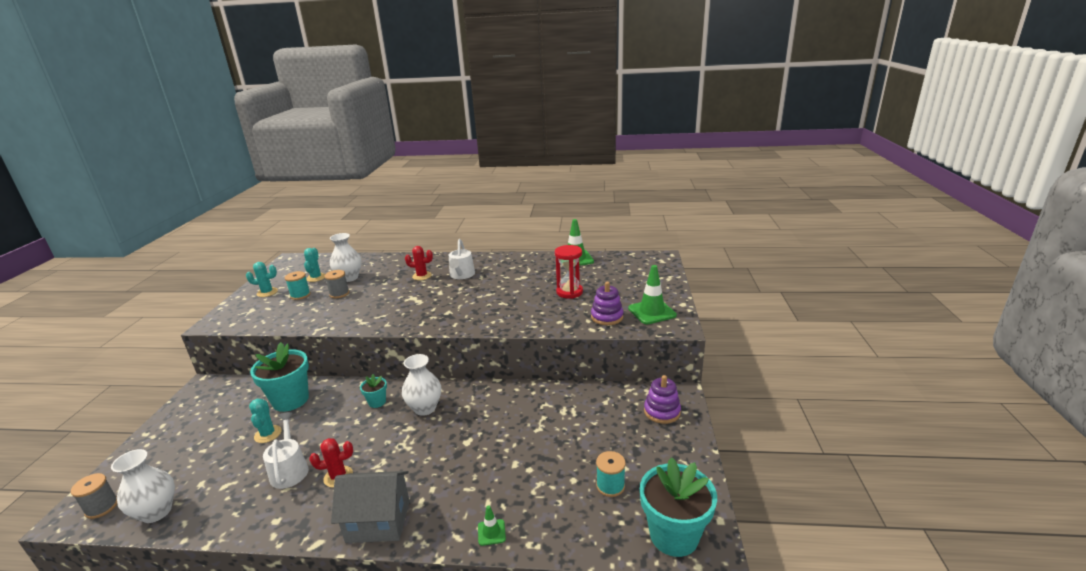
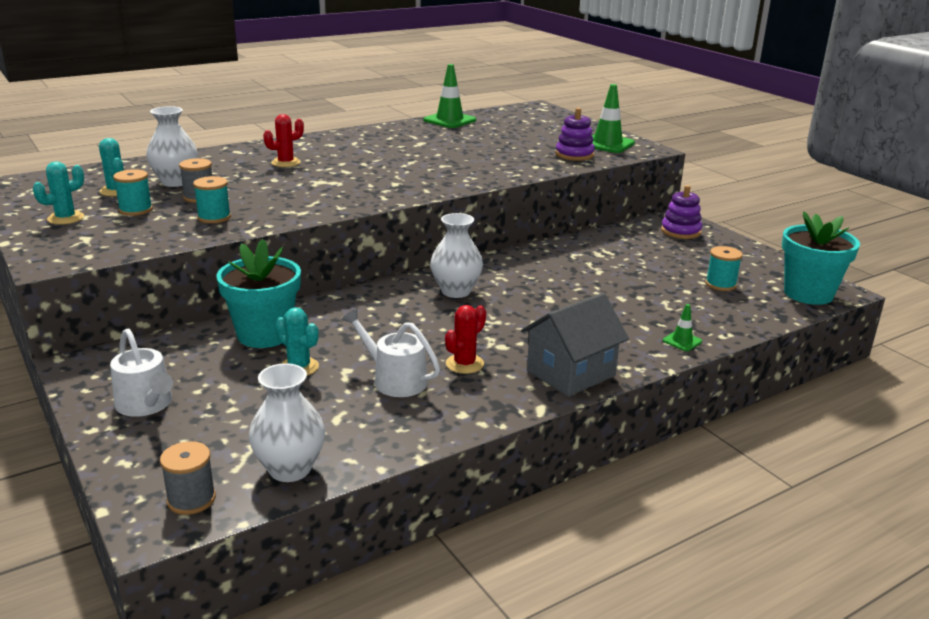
camera: 40 degrees left, 0 degrees up
(320, 312) = (214, 217): none -> turquoise spool
(377, 402) = (388, 303): turquoise flower pot -> none
(461, 275) = (339, 153): white watering can -> white watering can (146, 404)
(569, 292) = (499, 145): red hourglass -> none

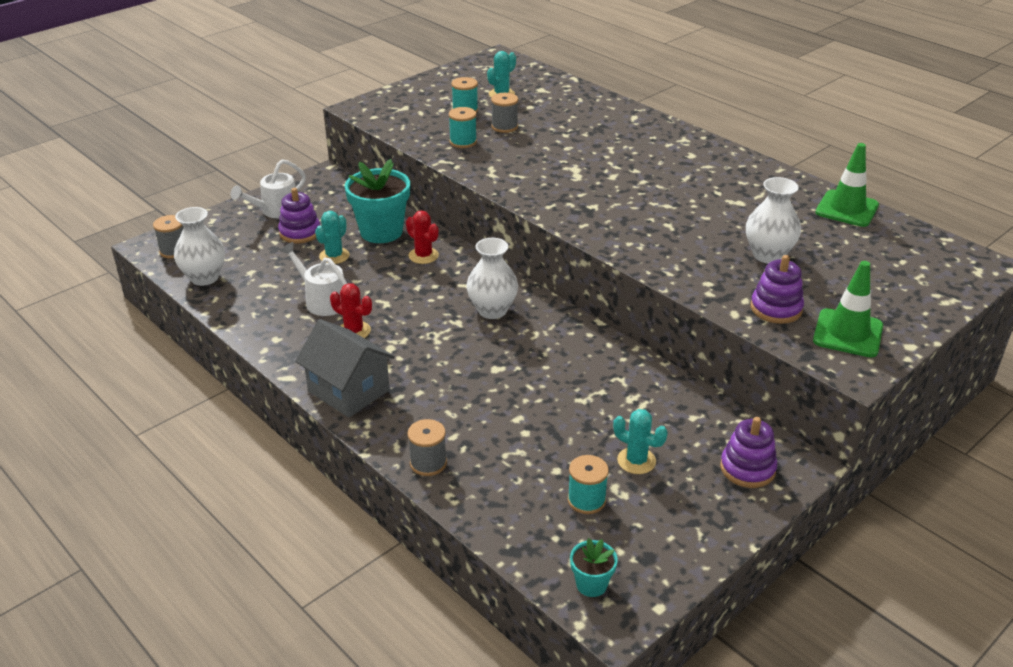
camera: 80 degrees right, 10 degrees up
(66, 218) = (437, 92): turquoise cactus -> turquoise cactus (636, 461)
(176, 182) = (535, 110): white vase -> white vase (768, 255)
(223, 388) = (300, 232): none -> purple stacking toy
(286, 163) = (617, 144): red cactus -> red cactus (423, 256)
(394, 380) = (323, 300): white watering can -> white watering can turned 75 degrees counterclockwise
(682, 341) = (428, 463): green traffic cone -> grey spool
(808, 294) = (591, 584): turquoise flower pot -> turquoise flower pot, size x0.49

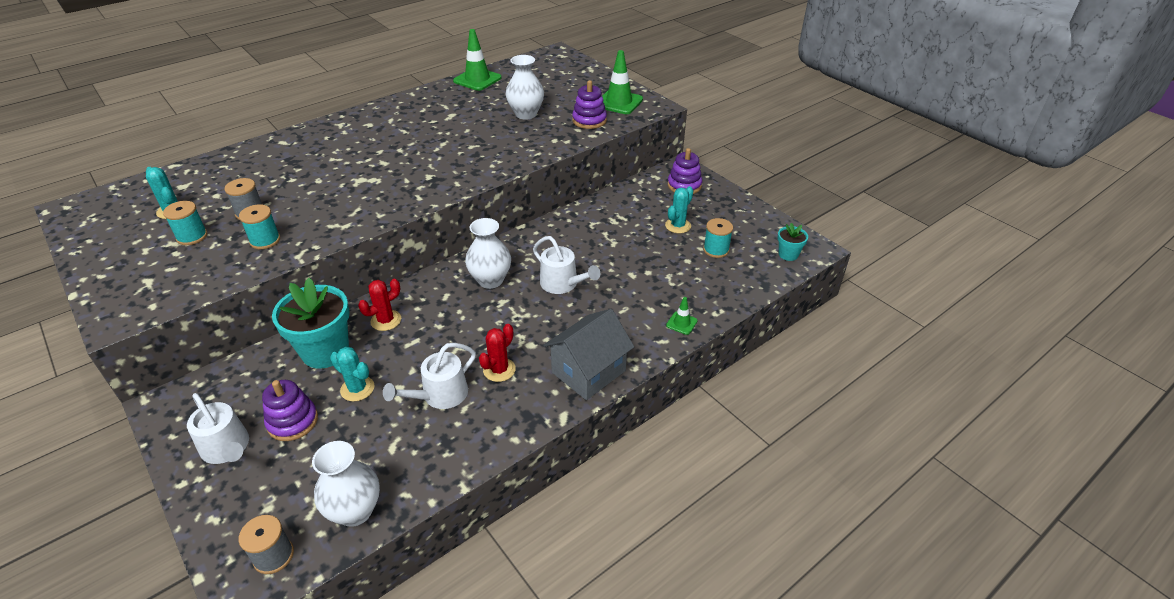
camera: 85 degrees left, 5 degrees up
(428, 463) = (681, 323): grey spool -> green traffic cone
(492, 362) = (562, 284): none -> white watering can

